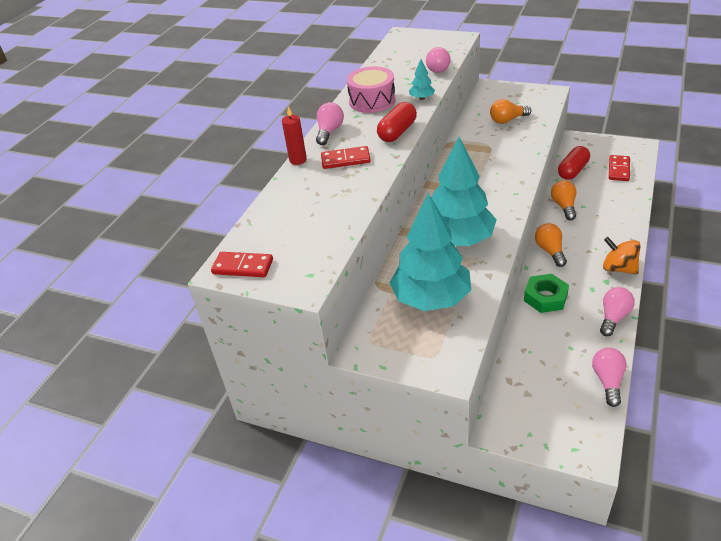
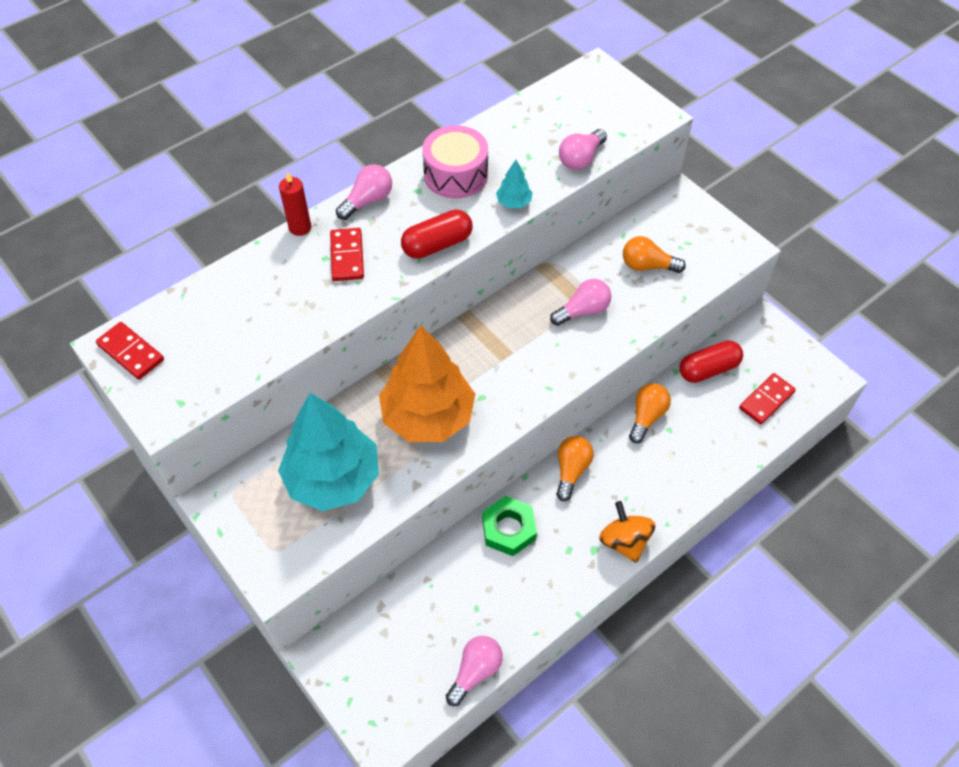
camera: 25 degrees right, 15 degrees up
(345, 160) = (347, 256): red domino -> red domino turned 60 degrees clockwise
(458, 239) = (428, 416): turquoise tree -> orange tree
(613, 317) = (556, 600): pink light bulb -> pink light bulb (583, 311)

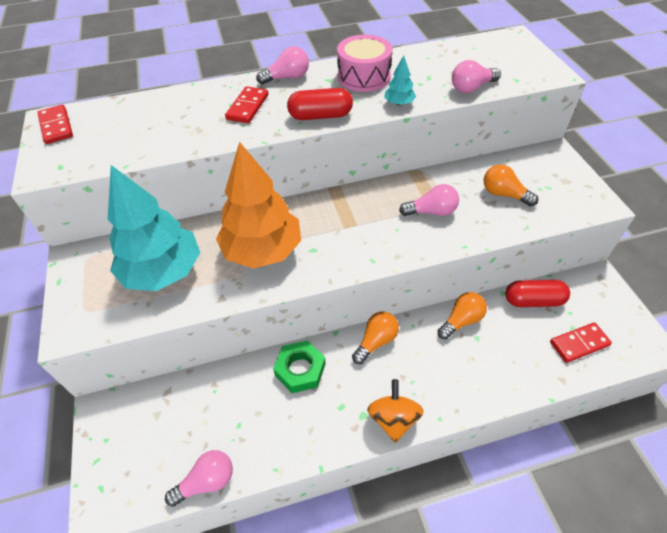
camera: 25 degrees right, 5 degrees down
(300, 227) = (228, 82): red candle -> none

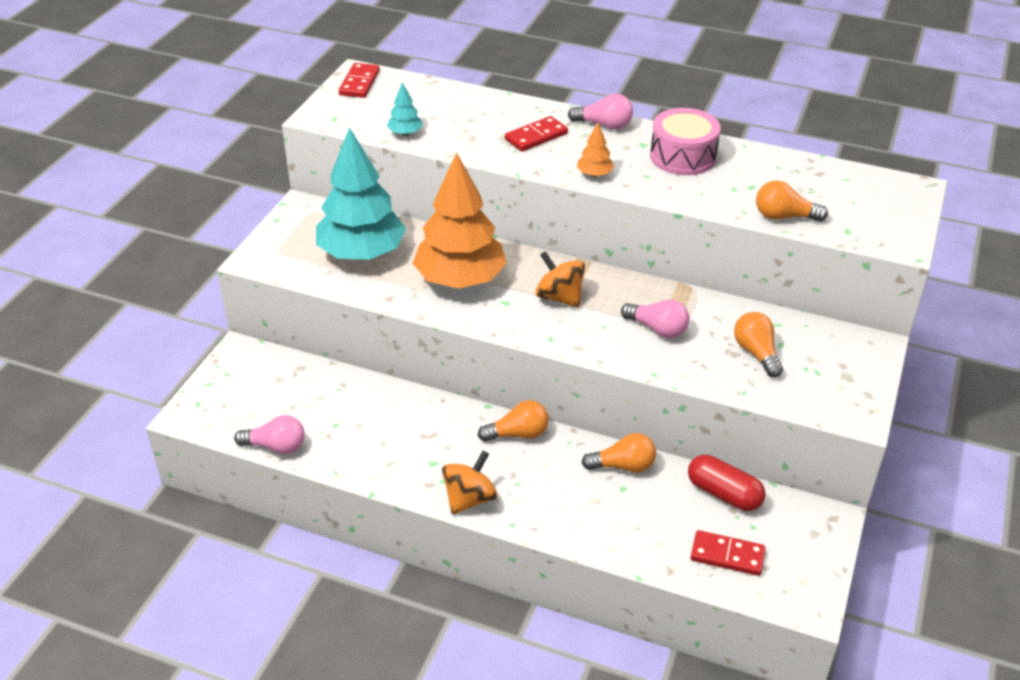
camera: 35 degrees right, 10 degrees down
(300, 369) = (426, 415): green nut -> none
(320, 116) = (594, 174): red capsule -> orange tree
(346, 224) = (559, 297): none -> orange spinning top
(399, 103) = (686, 197): turquoise tree -> turquoise tree (405, 133)
(471, 88) = (784, 216): pink light bulb -> orange light bulb

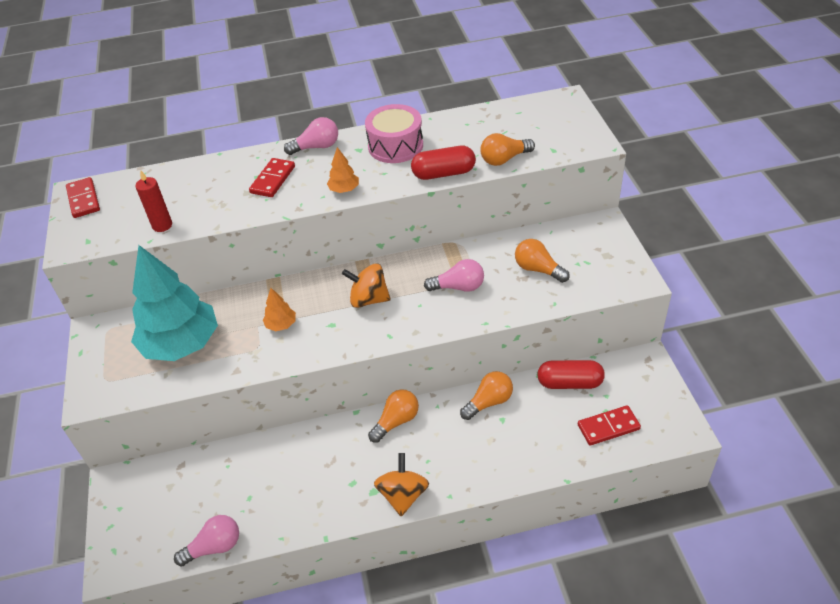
camera: 30 degrees left, 5 degrees up
(405, 133) = (162, 225): turquoise tree -> red candle
(460, 280) = (281, 325): orange tree -> orange tree, size x0.40
(707, 202) = (443, 173): none -> red capsule

